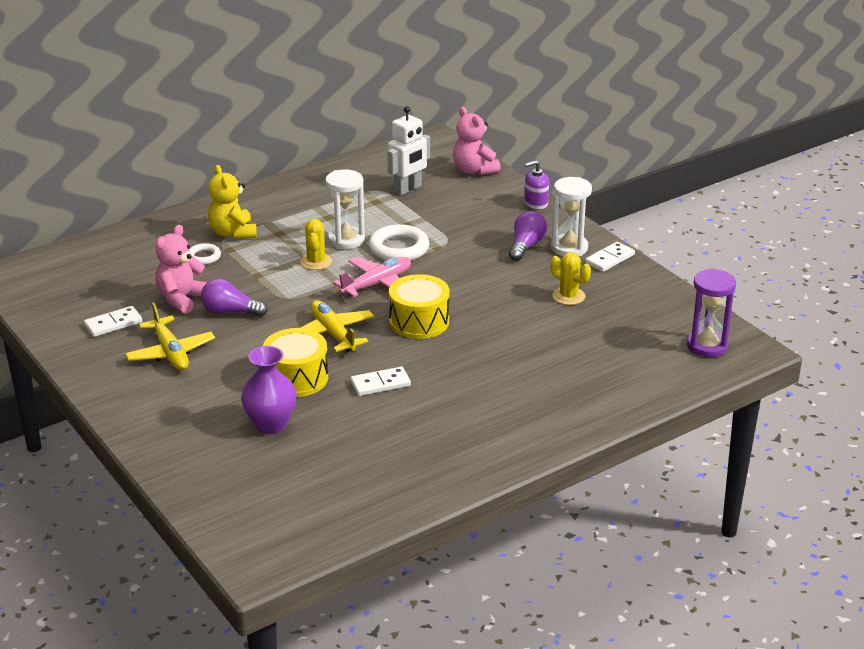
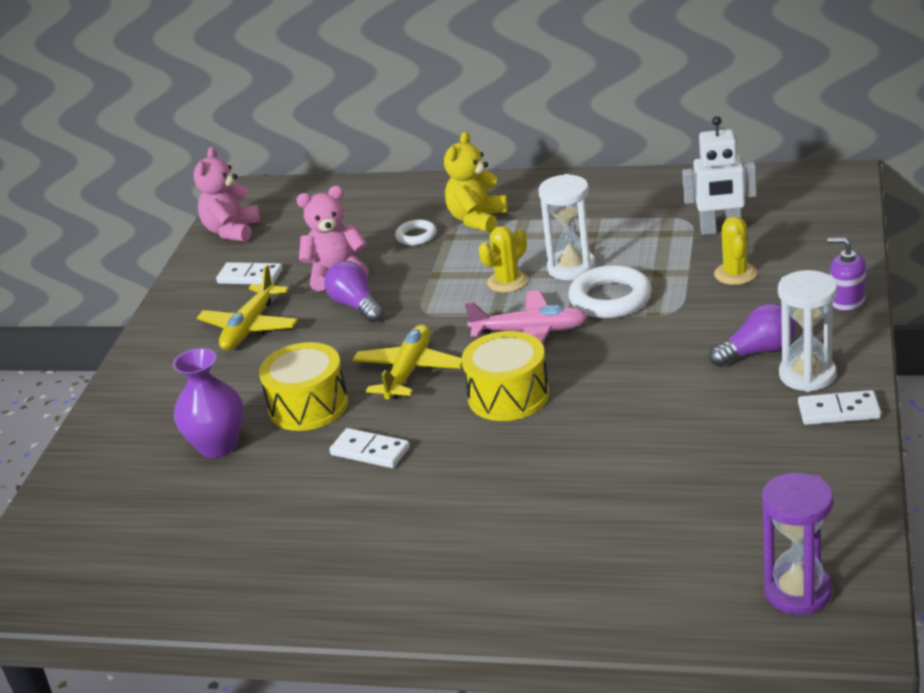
camera: 50 degrees right, 0 degrees up
(474, 170) = (830, 231): pink teddy bear -> pink teddy bear (232, 231)
(568, 296) = (716, 439): yellow cactus -> yellow cactus (735, 274)

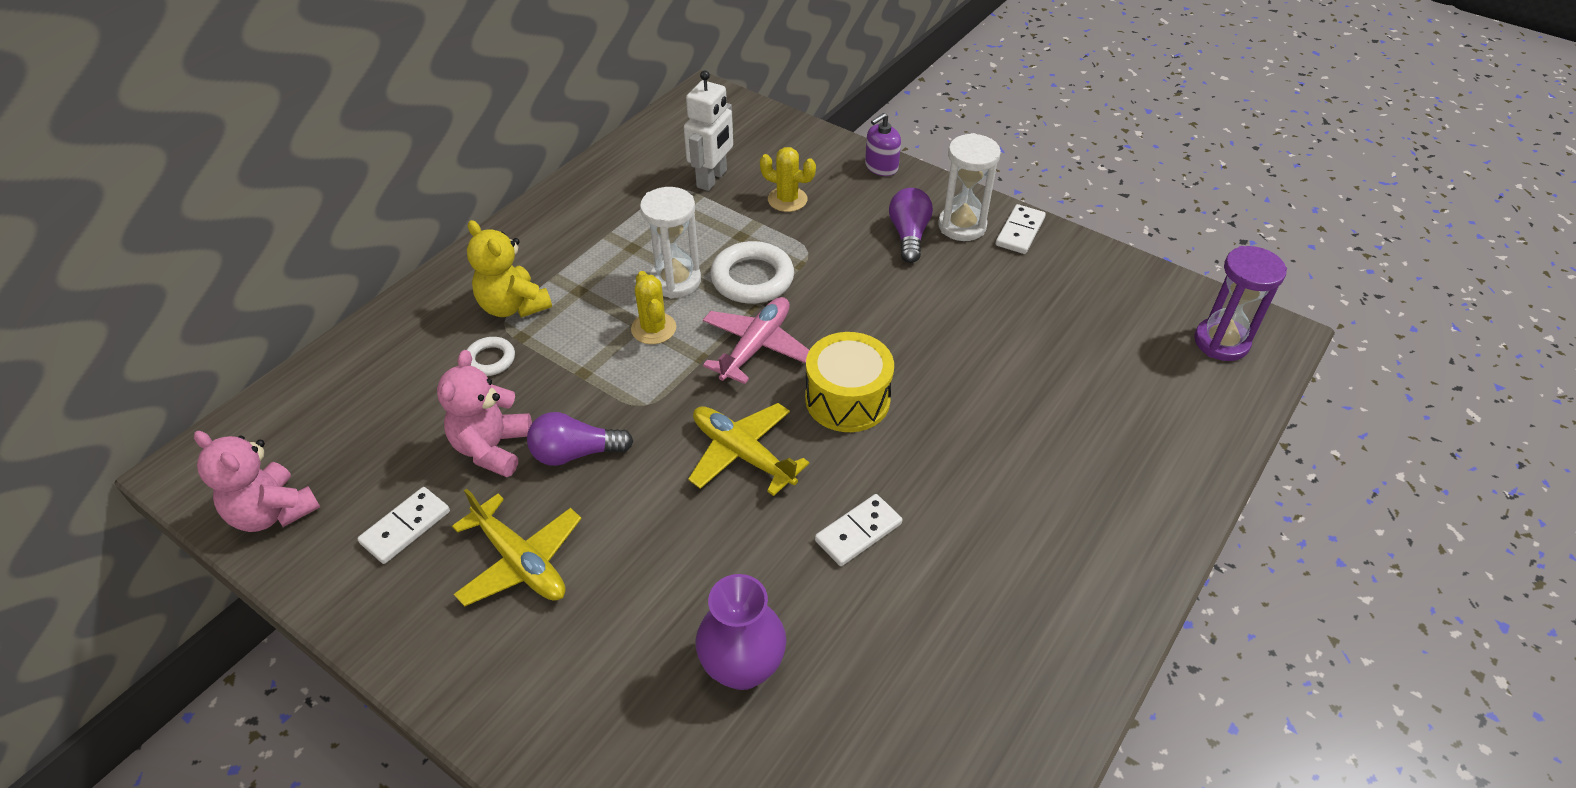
camera: 70 degrees left, 15 degrees up
(308, 406) = (734, 557): yellow drum -> none

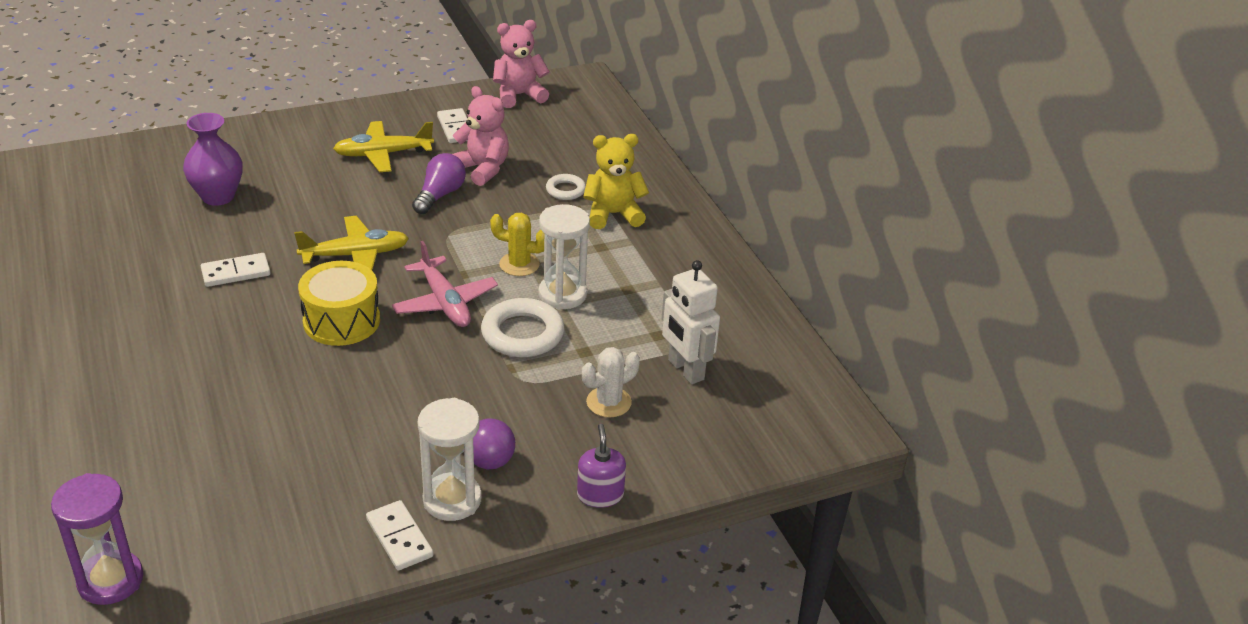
camera: 120 degrees right, 10 degrees down
(787, 199) = (608, 402): yellow cactus -> white cactus
(858, 532) = (236, 272): white domino -> white domino turned 75 degrees clockwise

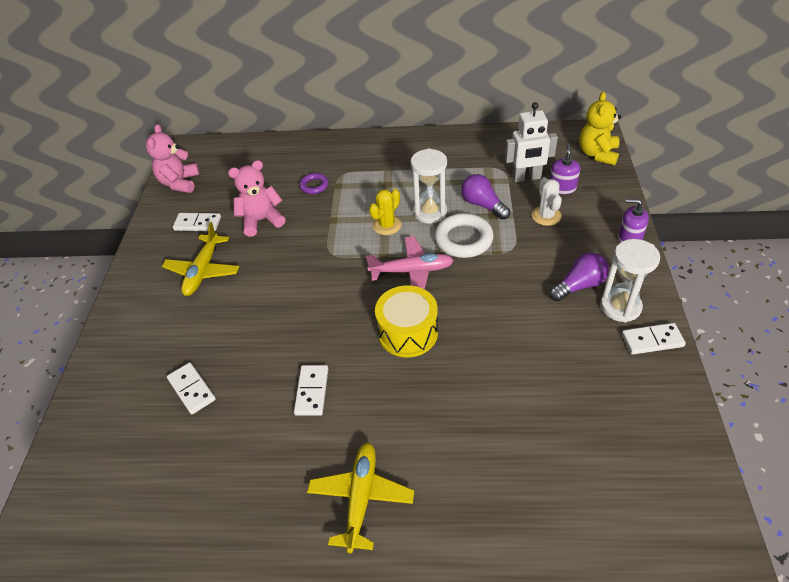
camera: 60 degrees left, 10 degrees up
(110, 580) = (672, 527): purple hourglass -> none
(218, 196) = (191, 389): purple vase -> white domino
(356, 255) = (329, 310): yellow plane -> yellow plane (361, 497)
(440, 195) = (280, 249): purple light bulb -> purple light bulb (483, 205)
(565, 190) = (314, 186): white ring -> purple ring
(613, 214) = (355, 171): yellow teddy bear -> yellow teddy bear (597, 154)
(681, 410) = (562, 188): none -> purple soap dispenser

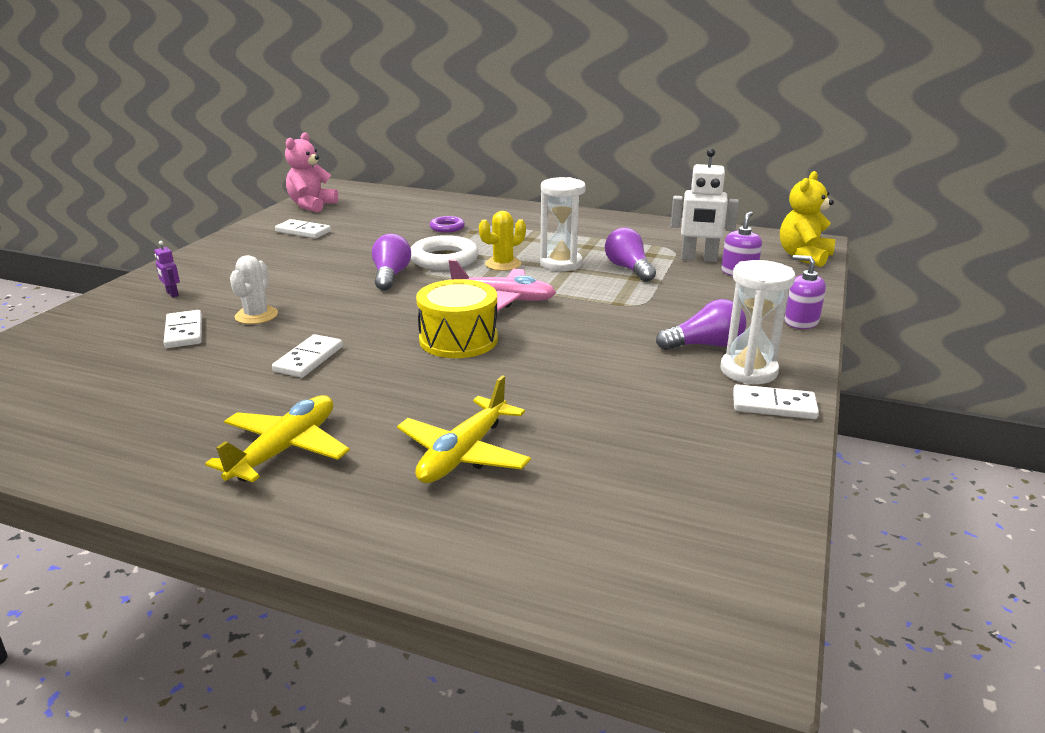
camera: 15 degrees right, 20 degrees down
(146, 343) = (172, 294): none -> purple robot
(203, 271) = (277, 260): yellow plane -> yellow plane (463, 454)
(261, 220) = (370, 240): pink teddy bear -> none
(309, 266) = (390, 276): none -> purple light bulb
(463, 239) = (584, 288): white ring -> white ring (444, 259)
(546, 216) = (702, 288): white cactus -> white cactus (256, 315)

